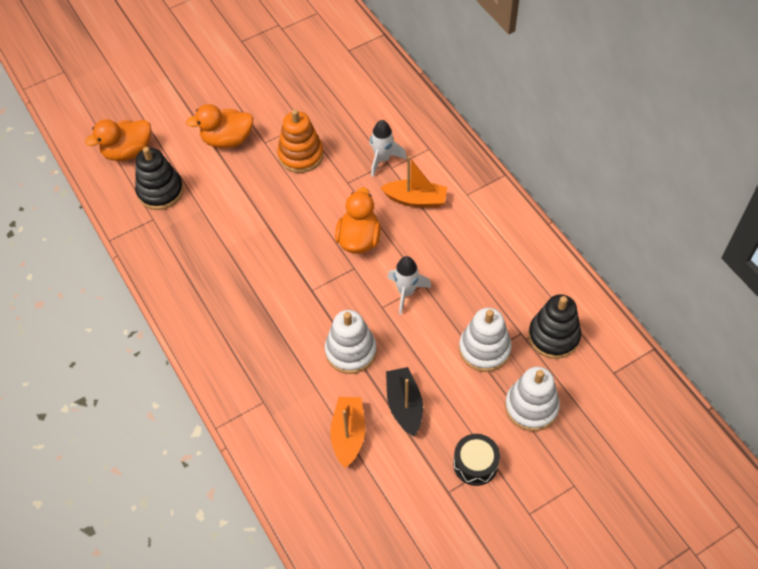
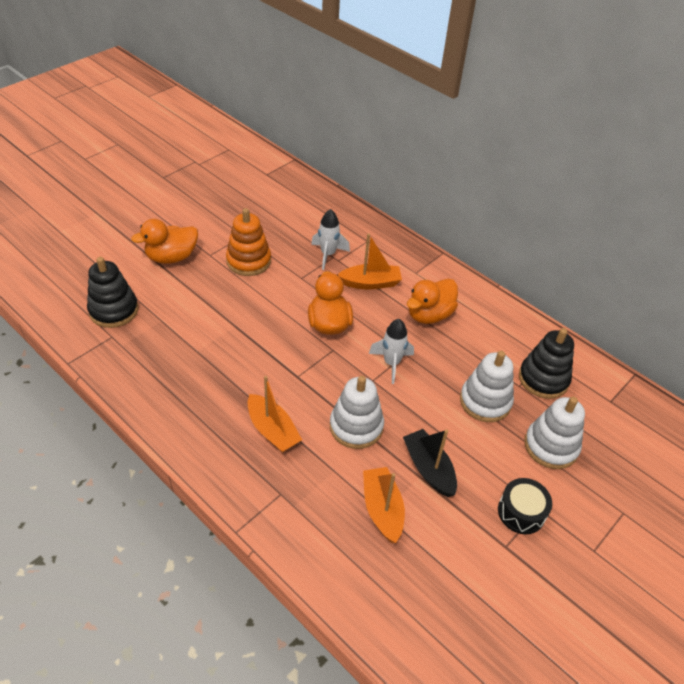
camera: 20 degrees left, 10 degrees down
(128, 152) = (70, 280): orange duck -> orange duck (429, 315)
(273, 340) = (272, 430): none -> orange boat

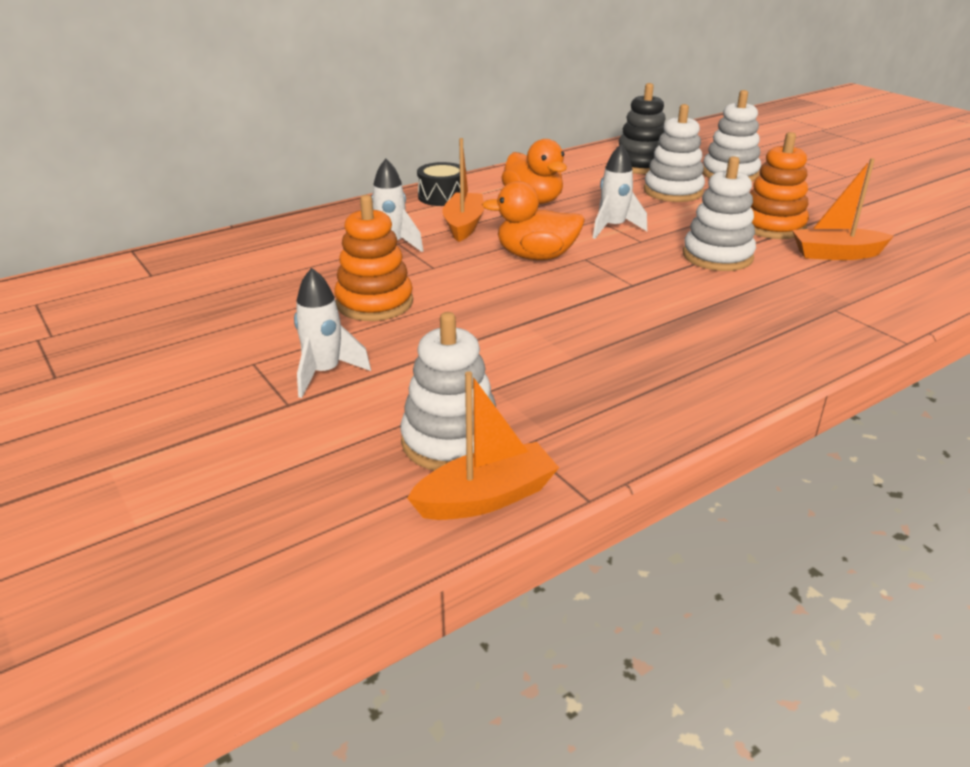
camera: 75 degrees left, 15 degrees down
(114, 310) = (451, 441): black stacking toy -> white stacking toy
(171, 257) = (325, 373): orange duck -> white rocket
(272, 430) = (732, 307): orange boat -> orange boat (486, 497)
(429, 468) = (772, 226): black boat -> orange stacking toy
(521, 512) = (815, 195): black drum -> black drum (442, 197)

